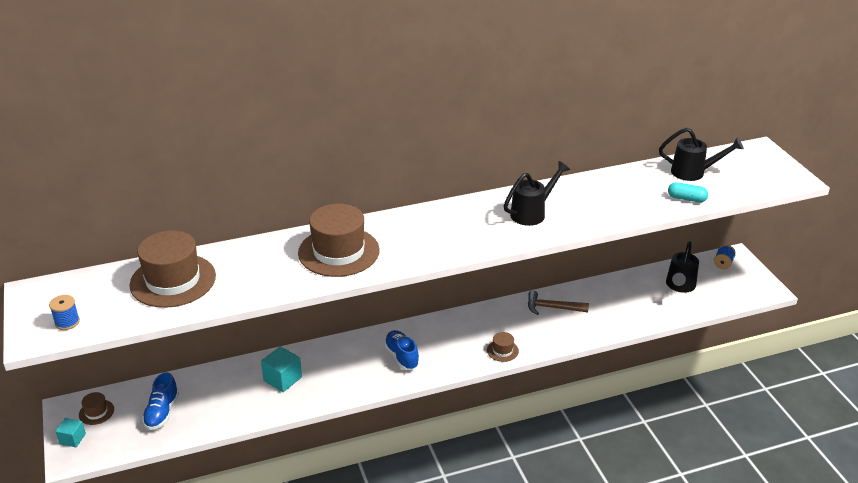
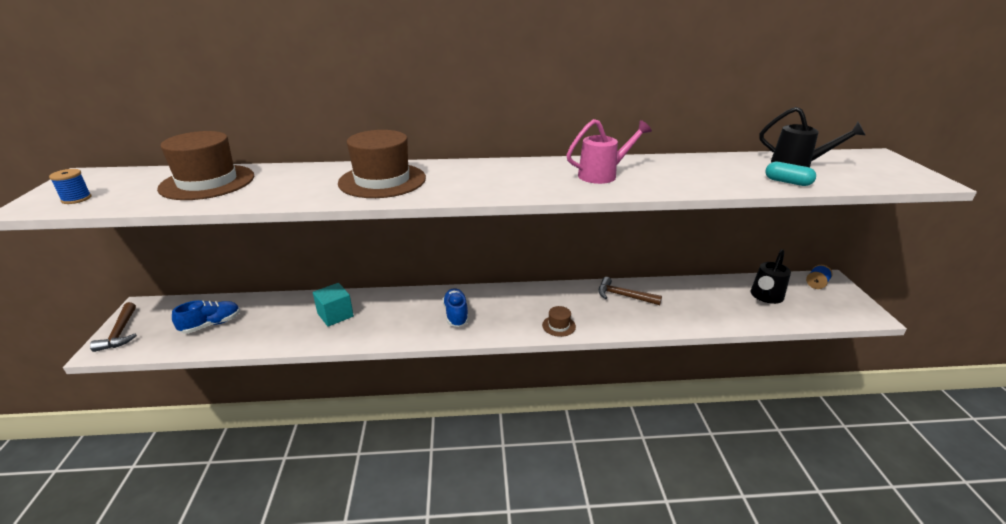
camera: 15 degrees right, 5 degrees down
(72, 439) = (120, 333): turquoise cube -> brown hammer
(96, 412) = (159, 314): brown hat -> none
(162, 412) = (211, 324): blue shoe -> blue shoe turned 150 degrees counterclockwise
(532, 213) = (603, 175): black watering can -> pink watering can

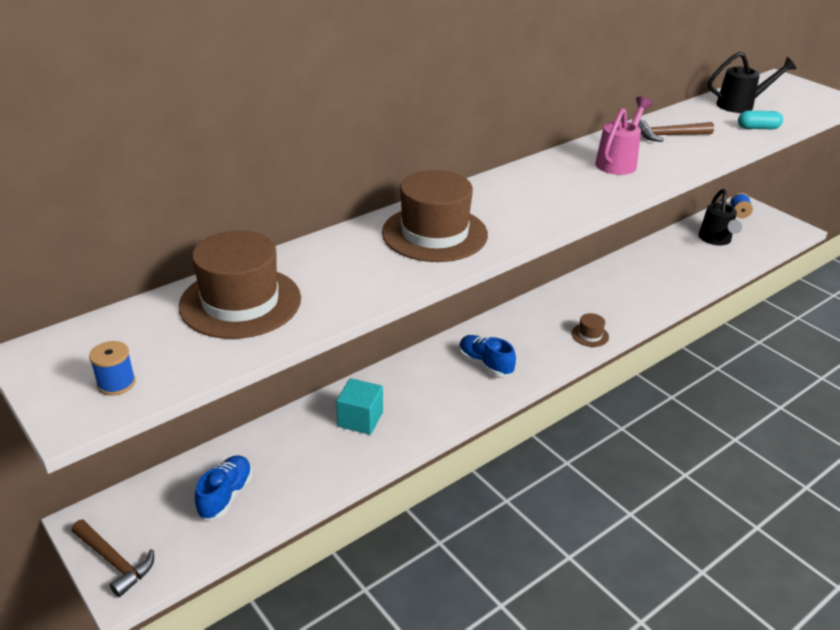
camera: 35 degrees left, 5 degrees up
(623, 296) = (609, 282): brown hammer -> brown hammer (669, 136)

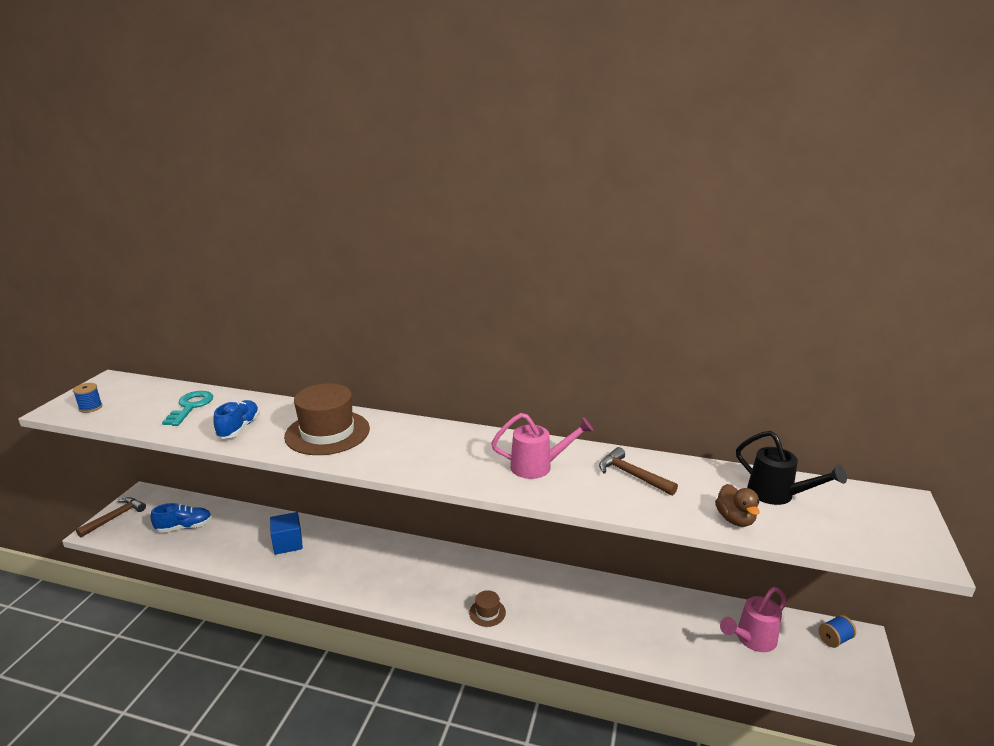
camera: 55 degrees right, 10 degrees down
(114, 561) = (115, 517): brown hammer -> brown hammer turned 150 degrees counterclockwise
(240, 302) = (190, 407): brown hat -> turquoise key
(360, 419) = (288, 543): turquoise cube -> blue cube
(485, 364) = (395, 572): blue shoe -> blue shoe (239, 428)
(716, 240) = (751, 640): black watering can -> pink watering can
(758, 128) = (735, 519): turquoise capsule -> brown duck

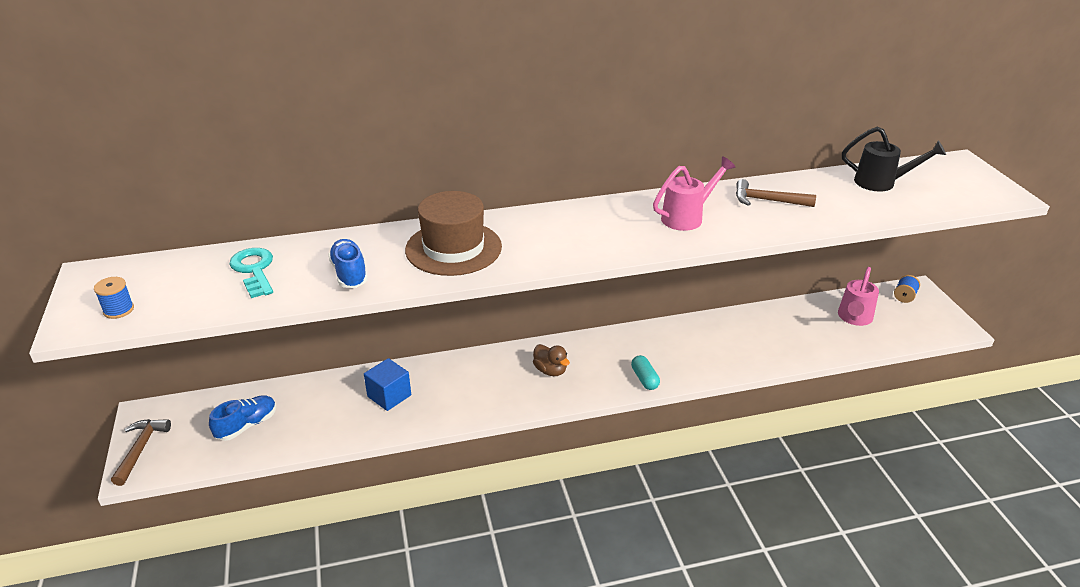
camera: 30 degrees left, 10 degrees up
(487, 612) = (644, 379): brown hat -> turquoise capsule
(735, 519) = (874, 210): brown duck -> brown duck (550, 370)

